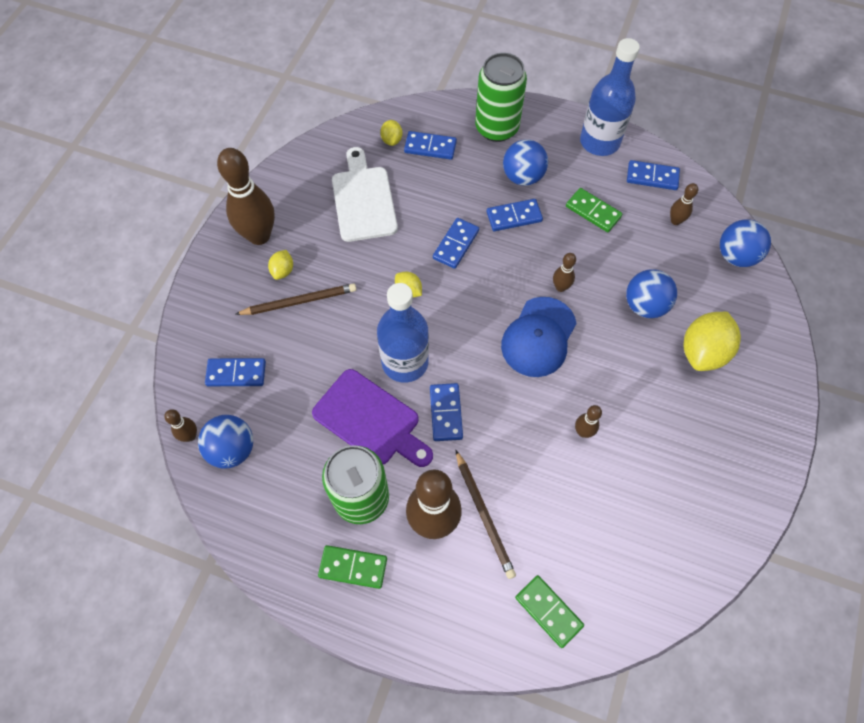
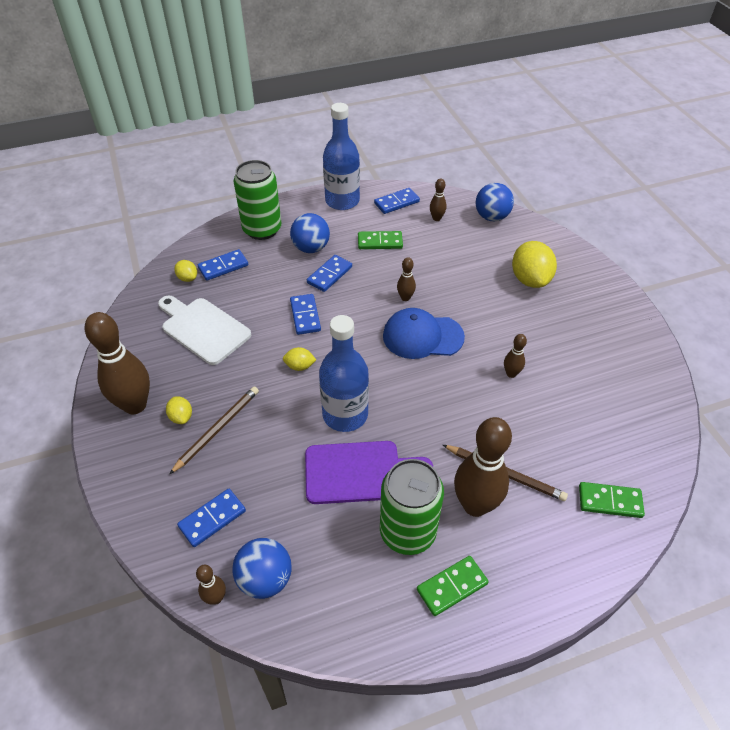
camera: 40 degrees left, 15 degrees down
(445, 413) = (409, 427): blue domino -> none
(538, 337) = (422, 336): blue cap -> blue cap turned 105 degrees clockwise
(645, 305) = (469, 275): blue ball -> none

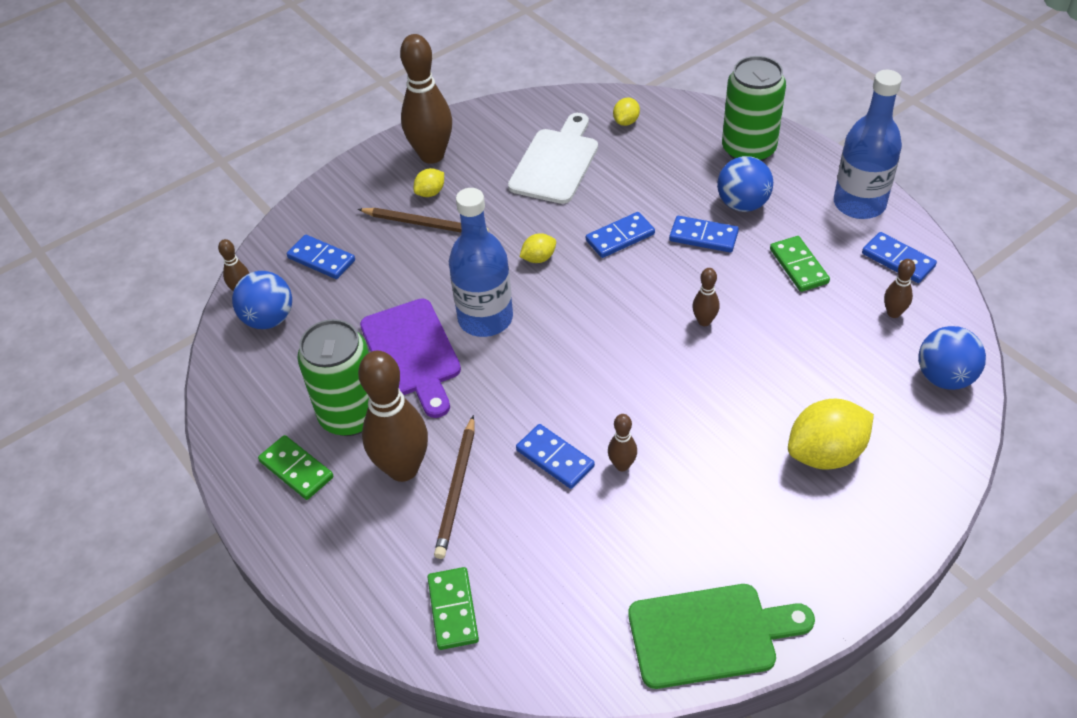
camera: 75 degrees right, 0 degrees up
(223, 267) = (661, 142): blue domino -> blue domino (555, 458)
(299, 366) = (538, 258): yellow lemon -> yellow lemon turned 75 degrees clockwise
(422, 336) = (643, 356): blue cap -> none
(647, 369) = (709, 635): none -> green cutting board

